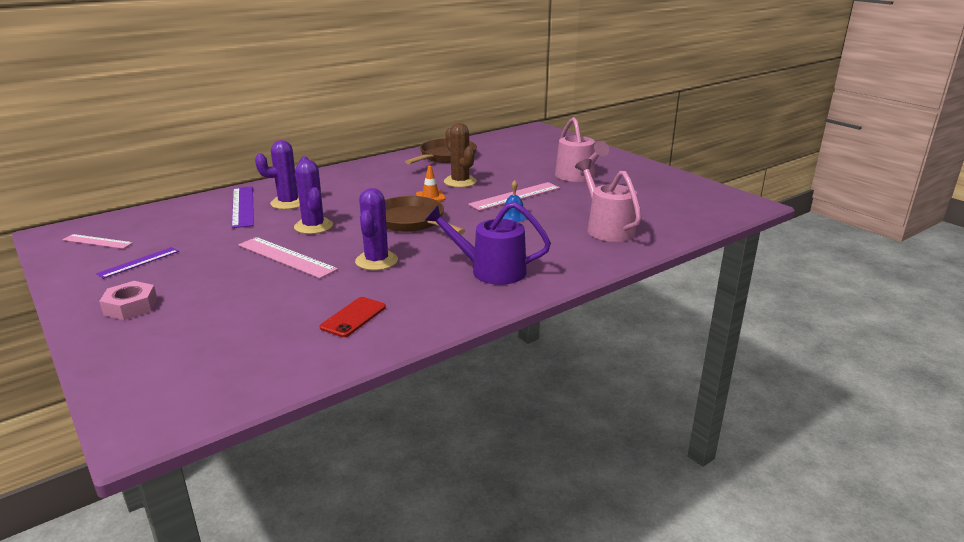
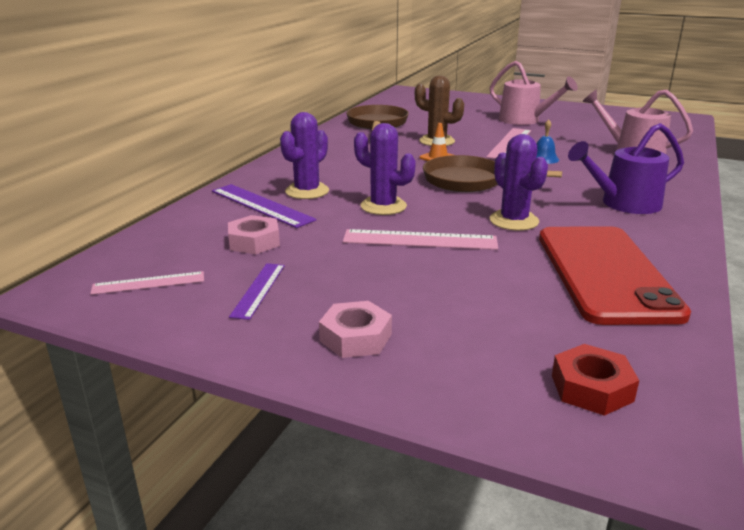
camera: 30 degrees left, 0 degrees up
(185, 381) = (591, 388): none -> red nut
(192, 231) = (254, 242): none -> pink nut
(353, 317) = (605, 273): red phone -> red phone, size x2.36

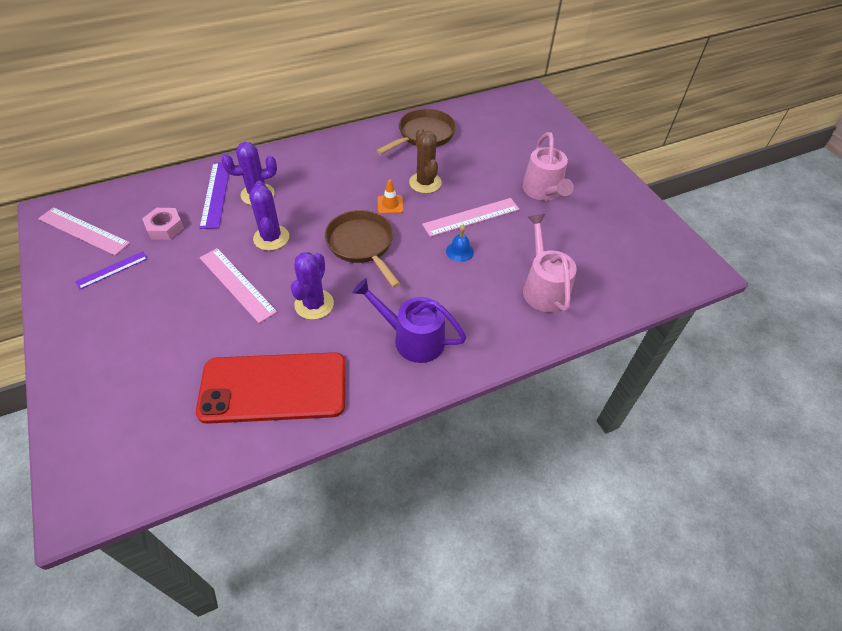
camera: 40 degrees right, 25 degrees up
(148, 283) = (83, 231): pink ruler -> pink ruler, size x1.61
(355, 337) = (95, 336): pink nut -> none
(591, 388) = (120, 450): red nut -> none
(605, 273) = (273, 388): red phone -> red phone turned 45 degrees clockwise

